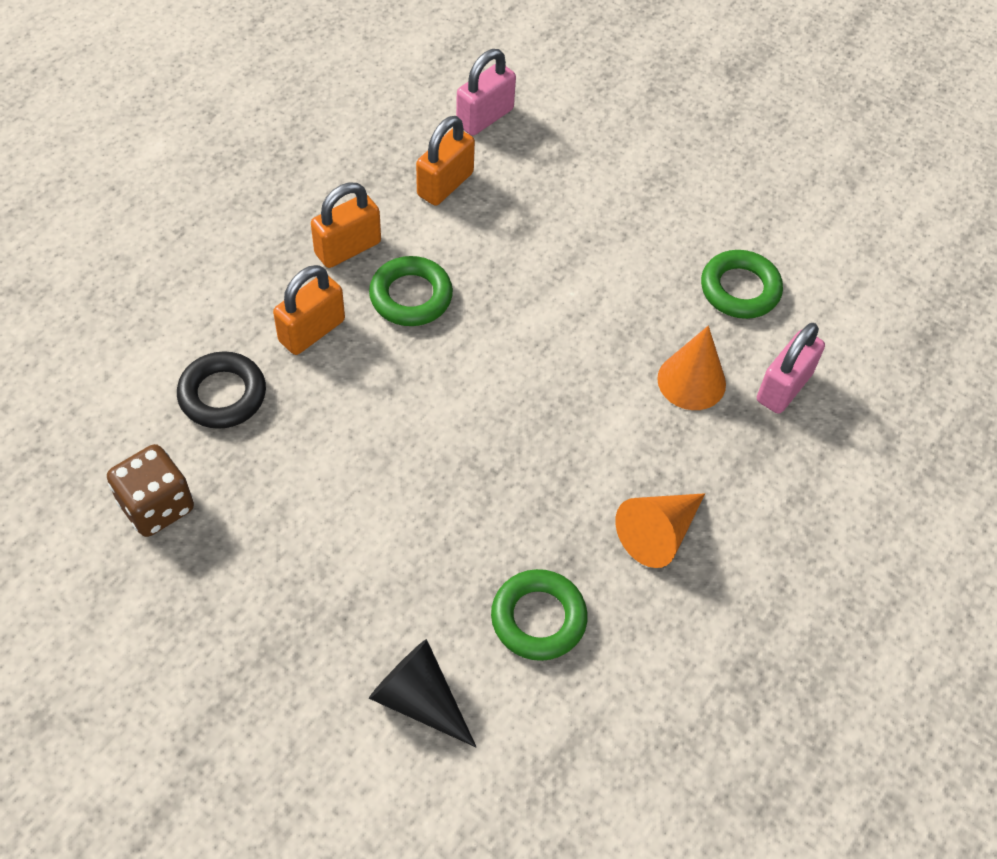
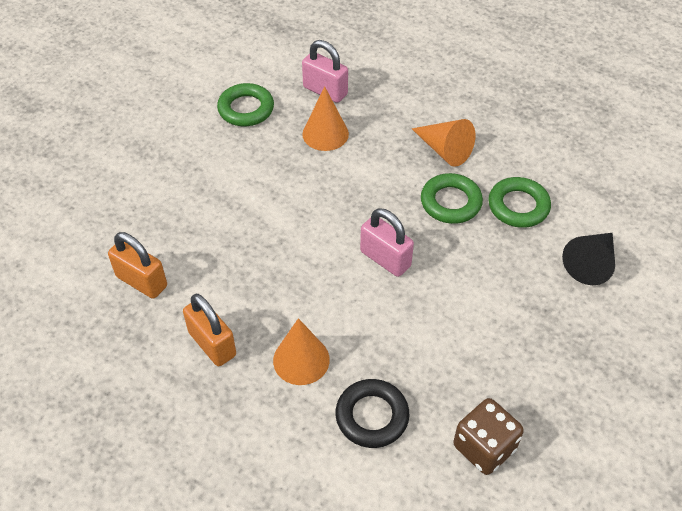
camera: 90 degrees left, 5 degrees down
(312, 331) = (301, 360): orange padlock -> orange cone
(411, 296) = (261, 295): green ring -> green ring (450, 202)
(485, 117) = (65, 259): pink padlock -> pink padlock (385, 259)

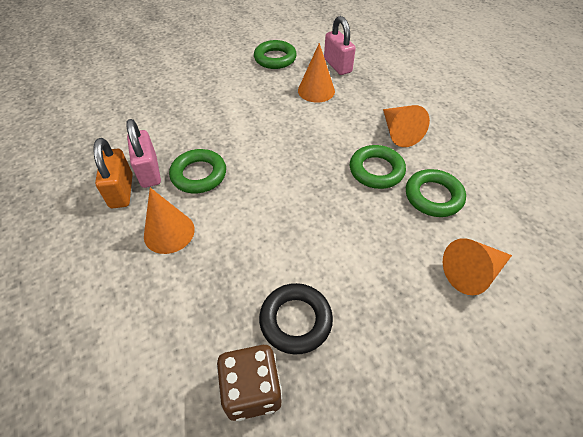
camera: 30 degrees right, 0 degrees up
(142, 281) = (118, 132): orange padlock -> none
(279, 288) = (199, 175): none -> green ring
(372, 416) = (182, 305): black ring -> black ring (295, 320)
(385, 259) = (292, 189): pink padlock -> pink padlock (149, 172)
(590, 263) = (472, 273): black cone -> orange cone

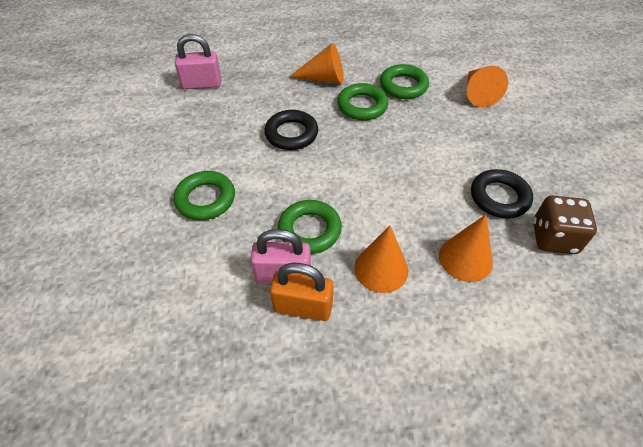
camera: 70 degrees left, 0 degrees up
(275, 58) = (151, 125): green ring -> green ring (205, 199)
(307, 133) = (291, 134): none -> black ring
(316, 90) = (231, 110): orange cone -> orange cone (465, 258)

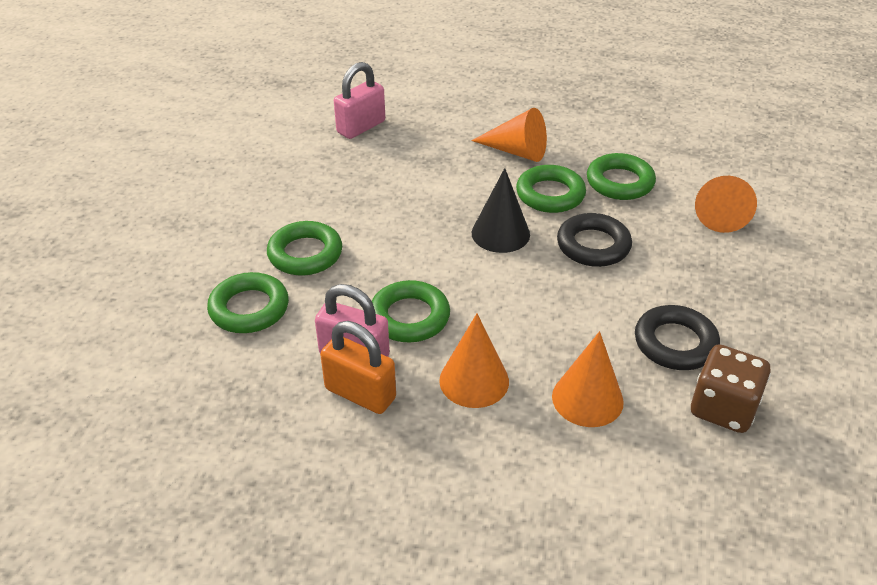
camera: 20 degrees right, 10 degrees down
(181, 259) = (249, 308): none -> green ring
(202, 84) = (361, 127): pink padlock -> pink padlock turned 60 degrees counterclockwise
(291, 134) = (442, 207): black ring -> black ring (593, 245)
(343, 144) = (500, 233): none -> black cone

